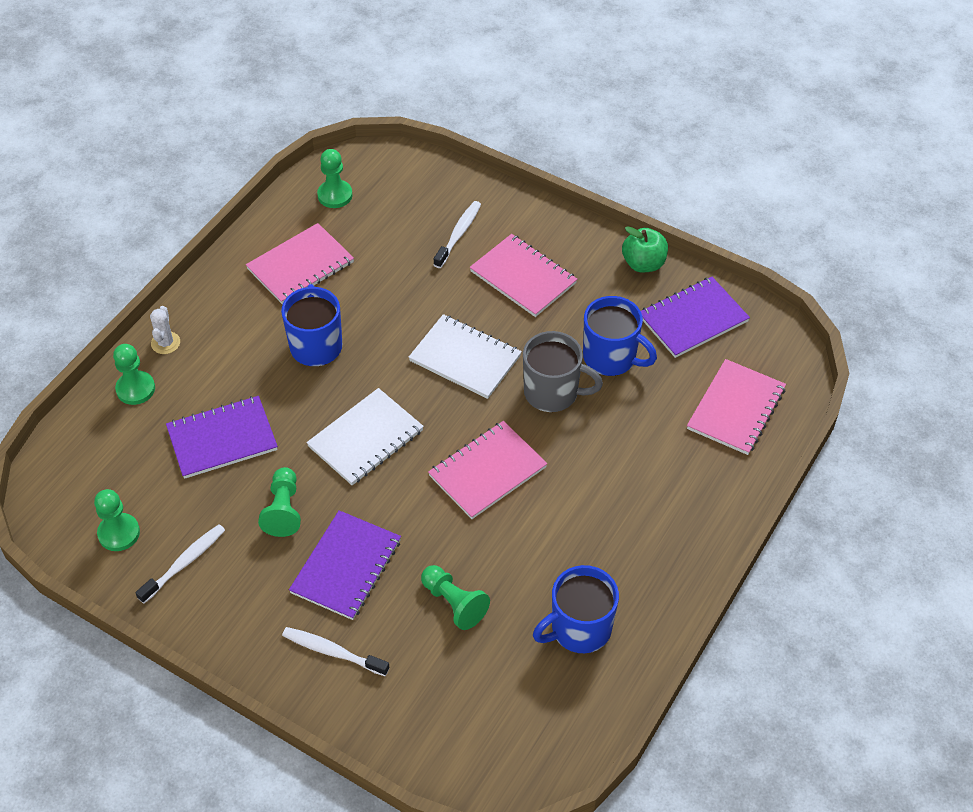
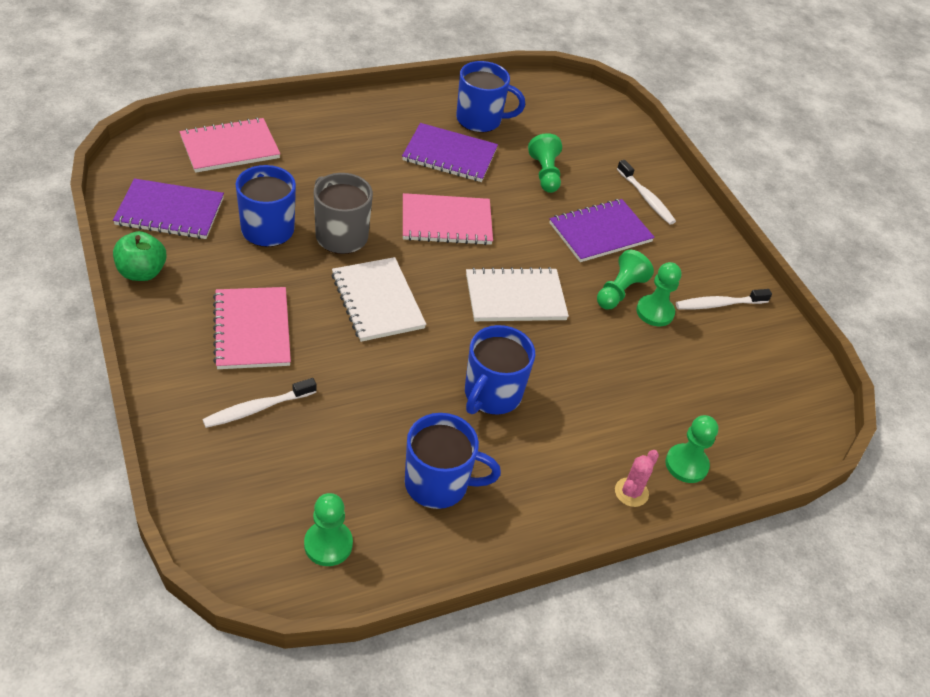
camera: 150 degrees left, 5 degrees down
(119, 533) = (761, 355): green pawn -> green pawn (655, 312)
(165, 343) = (631, 492): white cactus -> pink cactus
(222, 439) = (633, 371): purple notebook -> purple notebook (449, 155)
(300, 266) = (438, 484): pink notebook -> blue mug

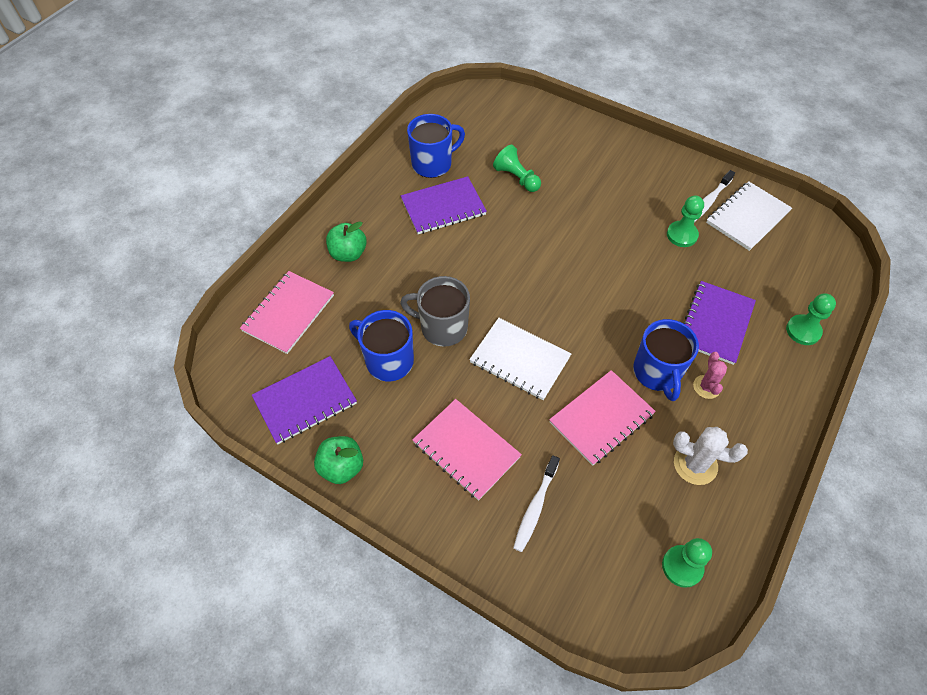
camera: 30 degrees left, 10 degrees up
(327, 138) = (348, 253): none -> green apple
(438, 484) = (695, 464): blue mug -> white cactus
(446, 222) = (496, 263): pink notebook -> pink notebook (601, 418)
(515, 297) = (596, 288): white notebook -> white notebook (747, 217)
(600, 232) = (594, 199): purple notebook -> purple notebook (715, 323)
(619, 291) = (648, 235): green pawn -> none
(631, 492) = (796, 375): pink cactus -> pink cactus (706, 387)
(646, 198) = (593, 152): white toothbrush -> none

